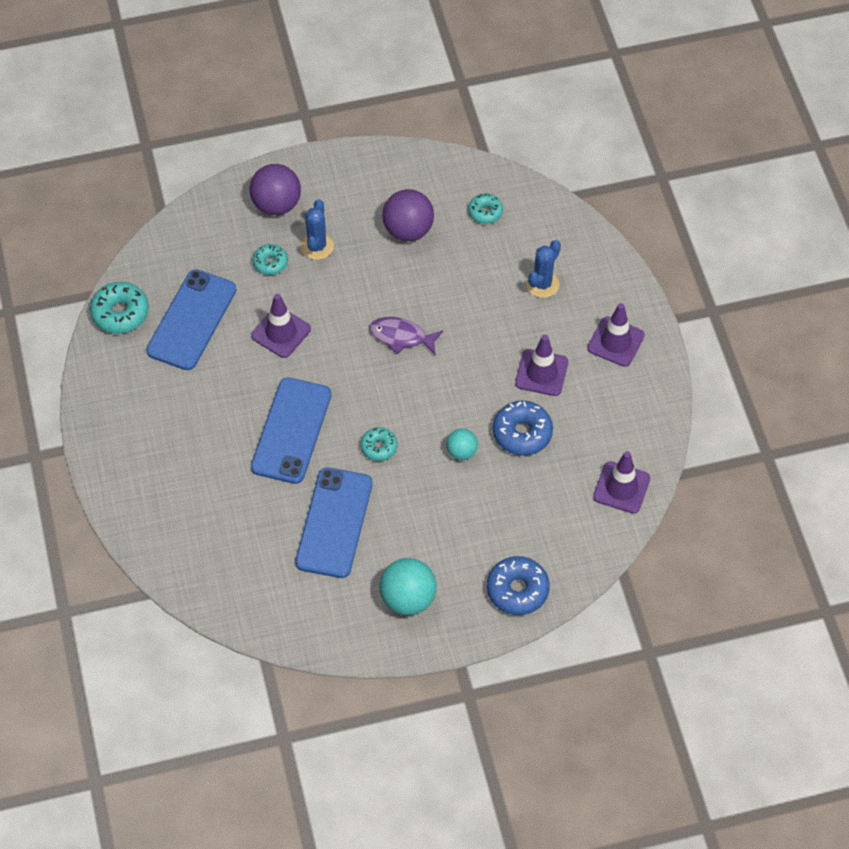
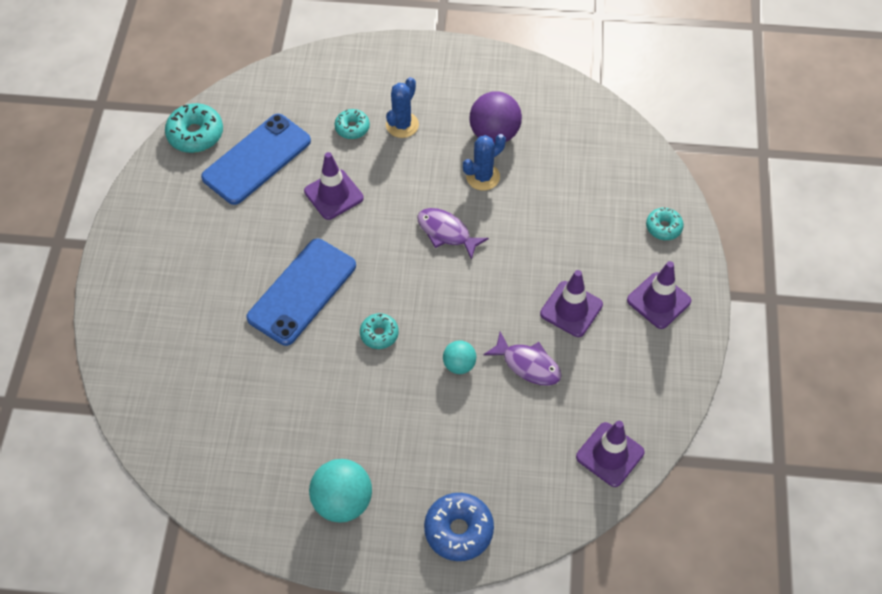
camera: 20 degrees right, 0 degrees up
(276, 204) = (381, 77): purple ball -> none
(334, 523) = (303, 397): blue phone -> none
(485, 212) = (575, 138): turquoise donut -> turquoise donut (663, 227)
(522, 433) = (528, 365): blue donut -> purple fish
(542, 284) = (605, 222): blue cactus -> blue cactus (483, 177)

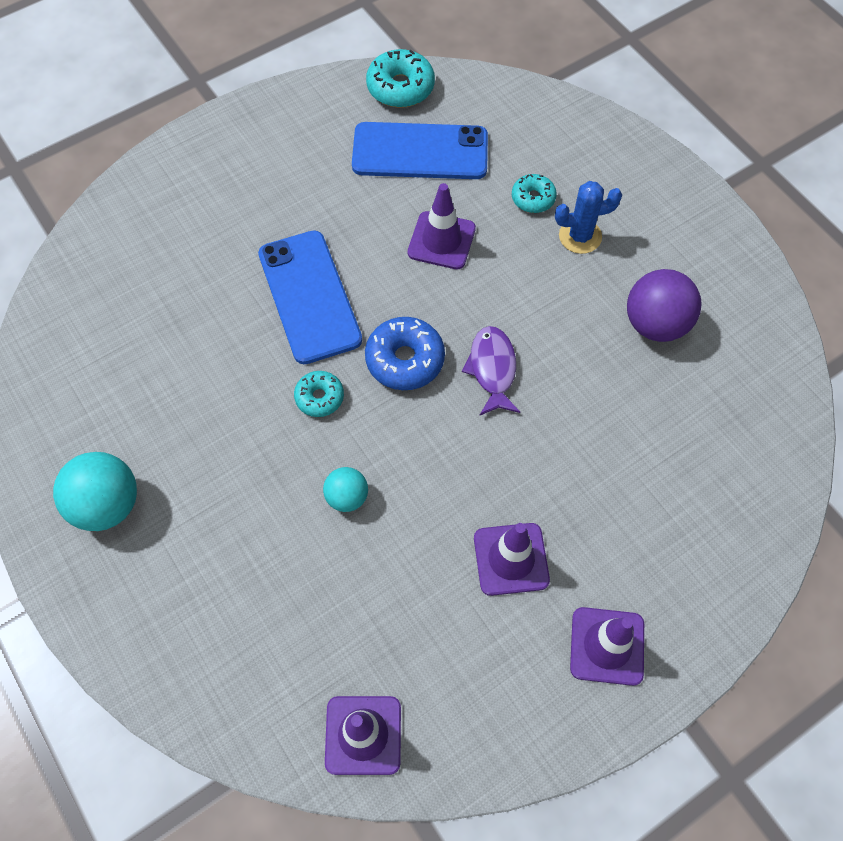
camera: 50 degrees right, 5 degrees up
(302, 292) = (309, 296): blue phone -> blue phone turned 75 degrees clockwise
(458, 530) = (153, 640): blue donut -> blue donut (405, 360)
(483, 177) = (592, 352): blue cactus -> none
(528, 365) = (404, 565): purple fish -> none
(663, 227) = (709, 581): turquoise donut -> none

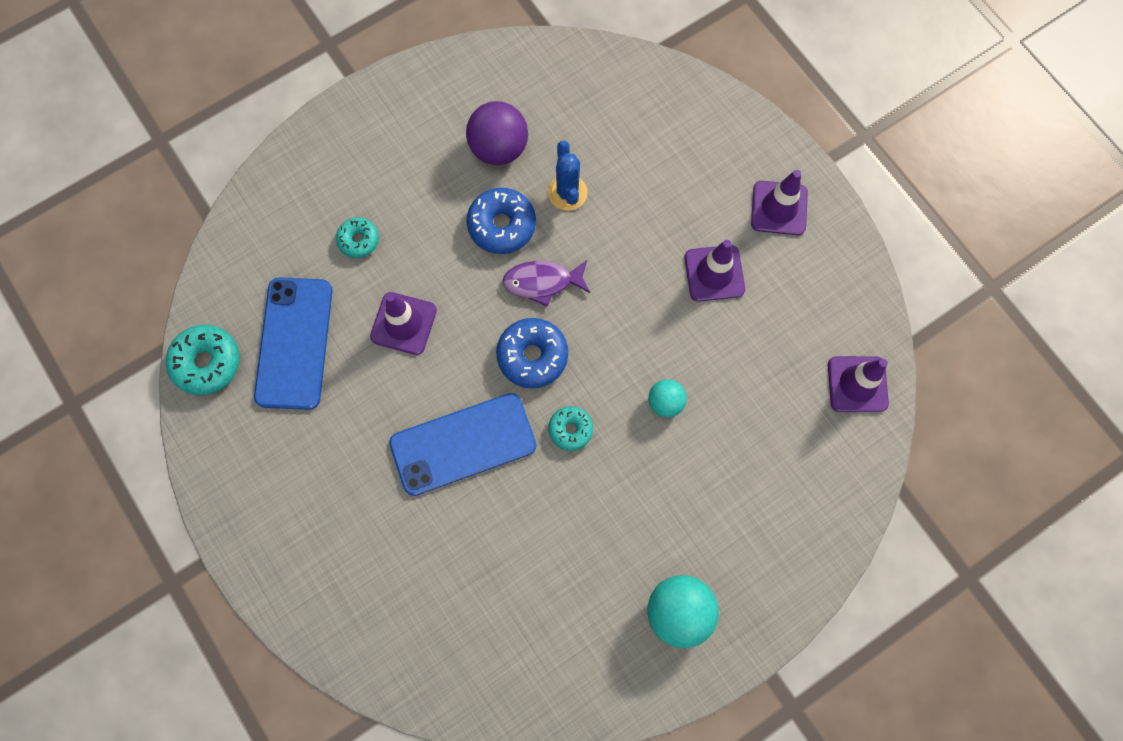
camera: 90 degrees left, 10 degrees up
(559, 328) = (502, 225): none -> blue donut
(580, 236) = (404, 202): blue cactus -> blue cactus (567, 192)

